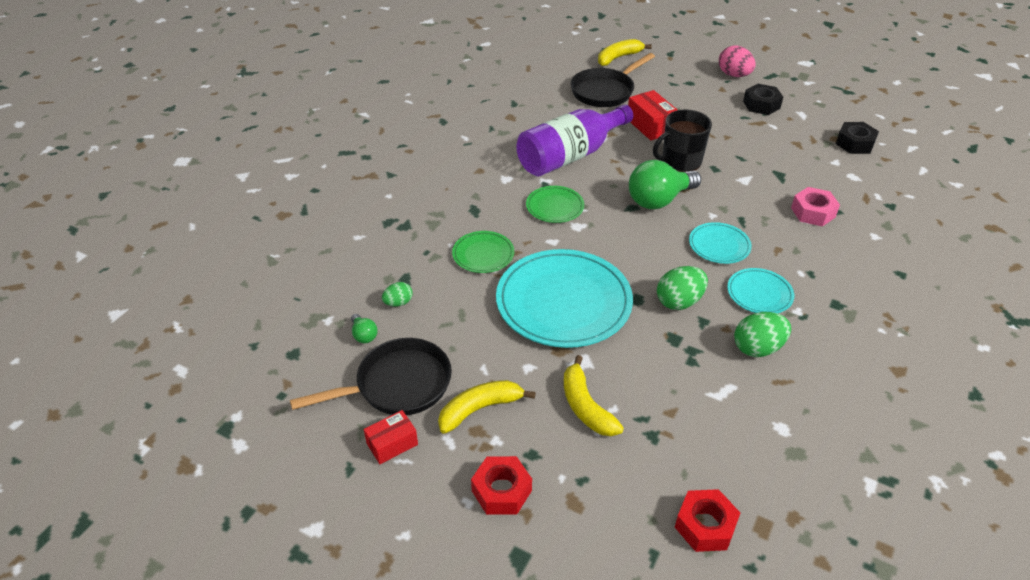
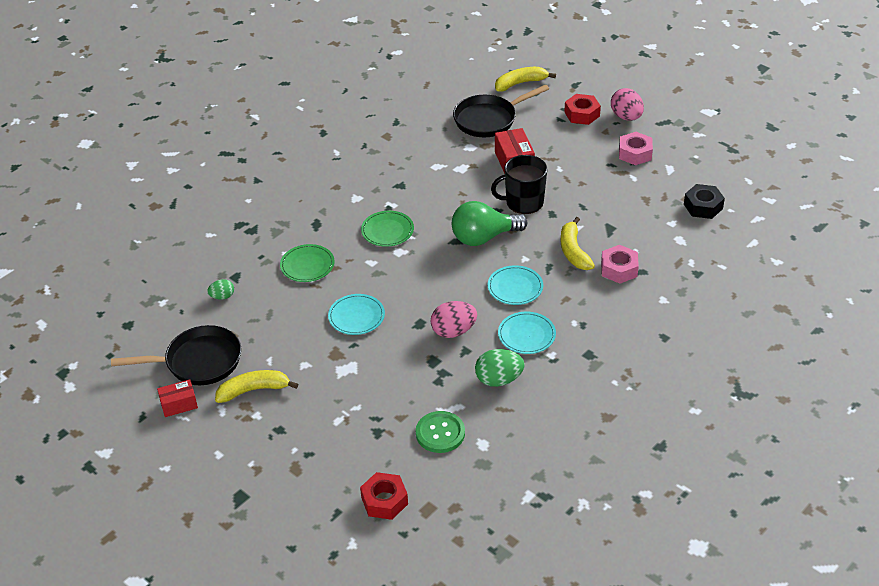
camera: 15 degrees right, 0 degrees up
(364, 335) = (186, 319): green light bulb -> none
(501, 491) = (246, 451): red nut -> red nut (582, 114)
(563, 302) = (356, 316): turquoise plate -> turquoise plate, size x0.49
(570, 156) = (424, 183): purple bottle -> none
(585, 406) = (336, 402): yellow banana -> yellow banana (573, 251)
(679, 302) = (453, 331): green egg -> pink egg
(726, 424) = (440, 433): none -> green button
(761, 105) = (635, 153): black nut -> pink nut

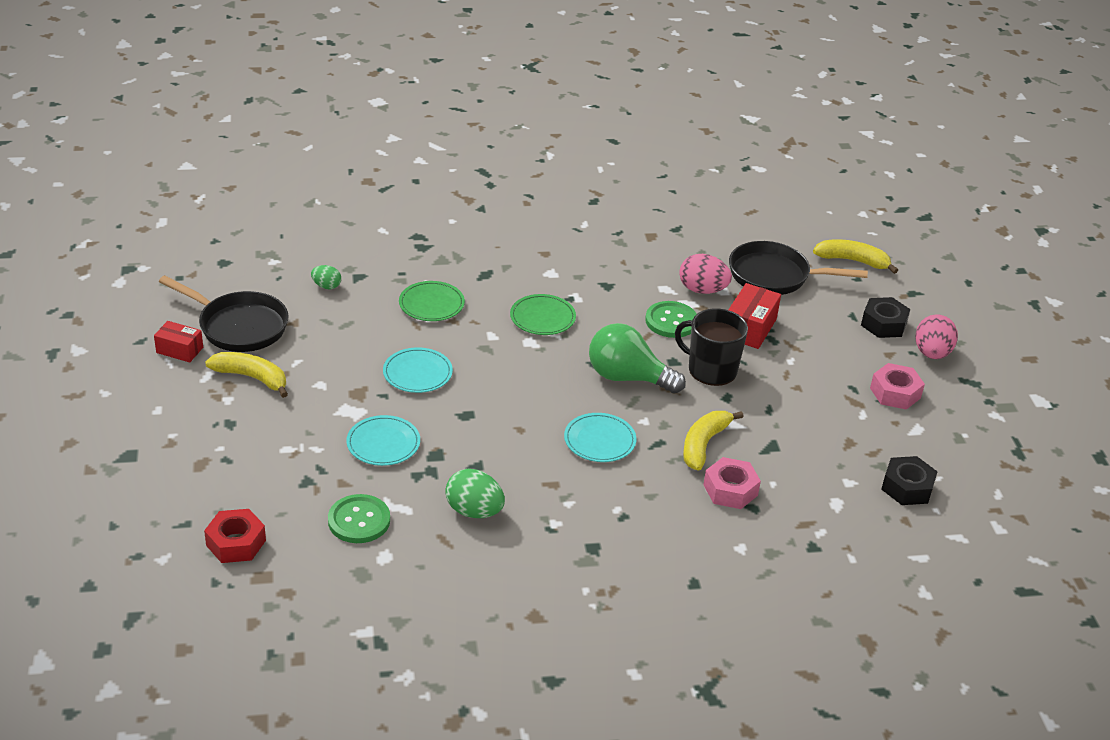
camera: 35 degrees right, 5 degrees down
(453, 331) = (488, 441): pink egg -> pink egg (702, 290)
(465, 185) = (671, 321): none -> green button
(526, 335) = (554, 489): turquoise plate -> turquoise plate (383, 443)
(582, 114) = (883, 324): red nut -> black nut

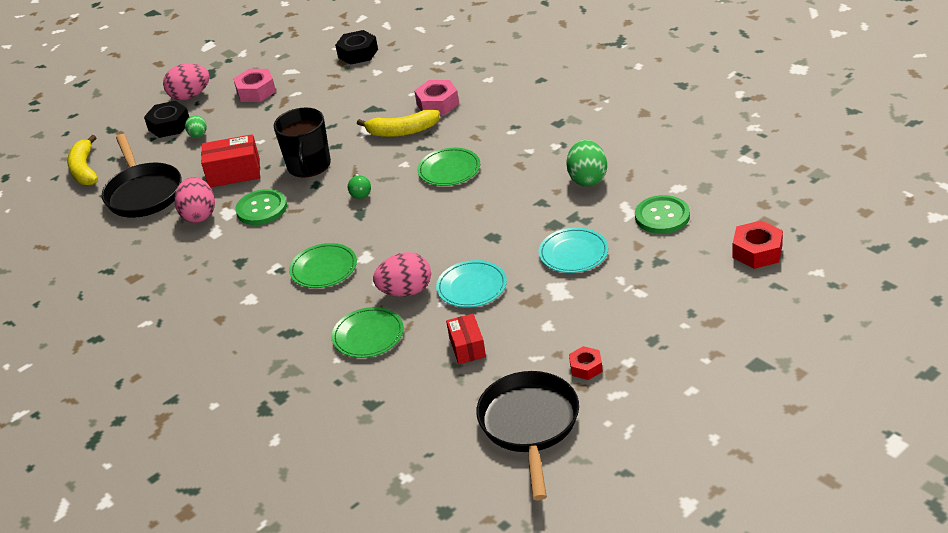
camera: 115 degrees left, 0 degrees up
(179, 350) = (605, 437): red box -> red box (467, 347)
(252, 378) = (586, 367): yellow banana -> red nut
(326, 286) = (408, 413): green egg -> green egg (198, 135)
(458, 341) = (406, 291): none -> pink egg
(599, 440) = (449, 170): turquoise plate -> green plate
(627, 377) = (360, 193): green light bulb -> green light bulb, size x0.44

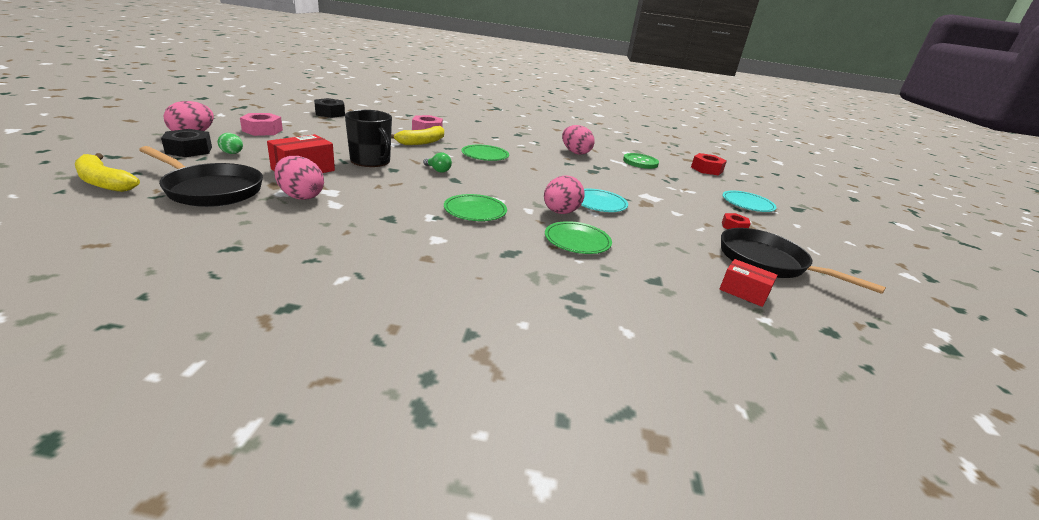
camera: 50 degrees left, 10 degrees down
(261, 209) = (362, 186): green button -> none
(467, 347) = (654, 232): red box -> red box (743, 292)
(573, 253) = (626, 181): turquoise plate -> turquoise plate (747, 204)
(587, 179) = (575, 152): green egg -> pink egg

